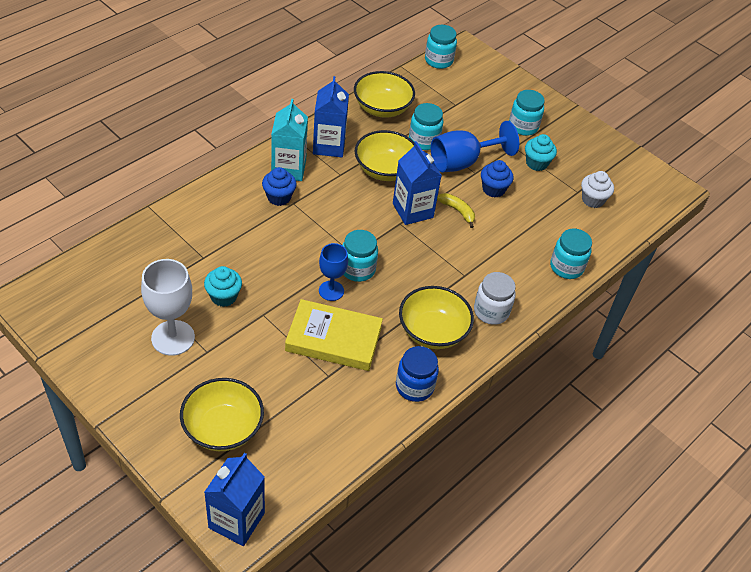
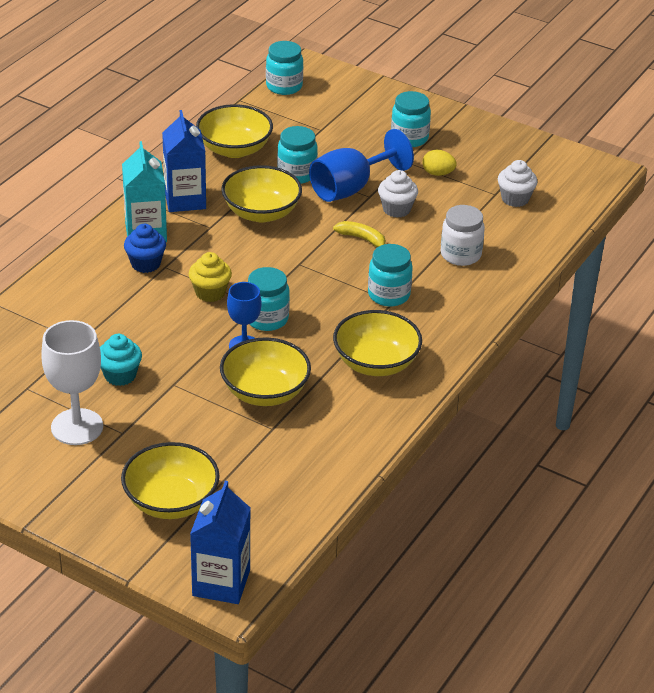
camera: 10 degrees left, 10 degrees down
(320, 235) = (210, 293): none -> yellow cupcake
(333, 339) = (265, 392): yellow book -> yellow bowl
(412, 210) = (309, 248): blue carton -> none
(414, 386) = (374, 419): blue jar -> none
(491, 311) = (435, 331): white jar -> white jar (460, 255)
(493, 189) = (396, 209): blue cupcake -> white cupcake
(536, 163) = (438, 173): turquoise cupcake -> yellow egg
(566, 267) = (507, 271): turquoise jar -> turquoise jar (389, 295)

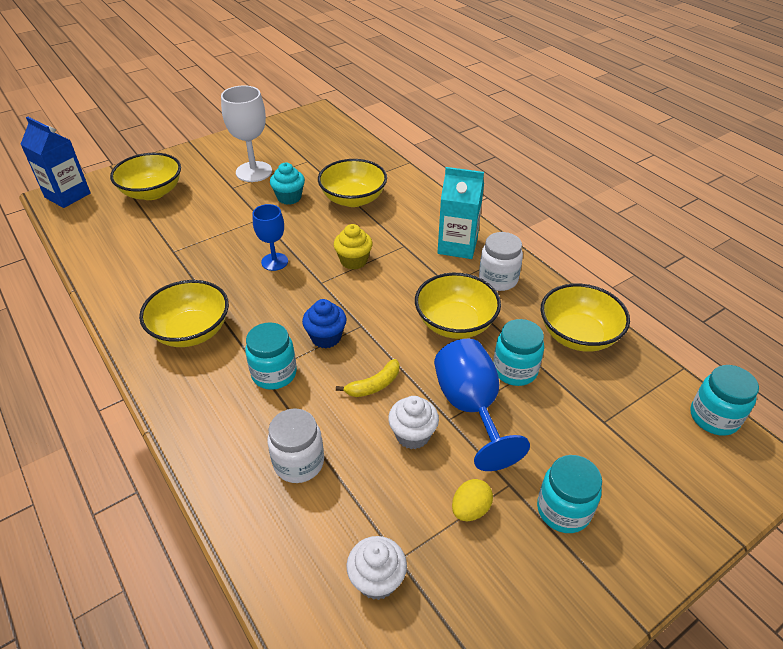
camera: 115 degrees right, 5 degrees up
(145, 264) = (413, 236): blue cupcake -> blue cupcake (326, 337)
(185, 200) = (498, 279): blue carton -> white jar
(265, 392) = (213, 258): yellow bowl -> yellow bowl (353, 199)
(267, 319) = (298, 283): turquoise jar -> none

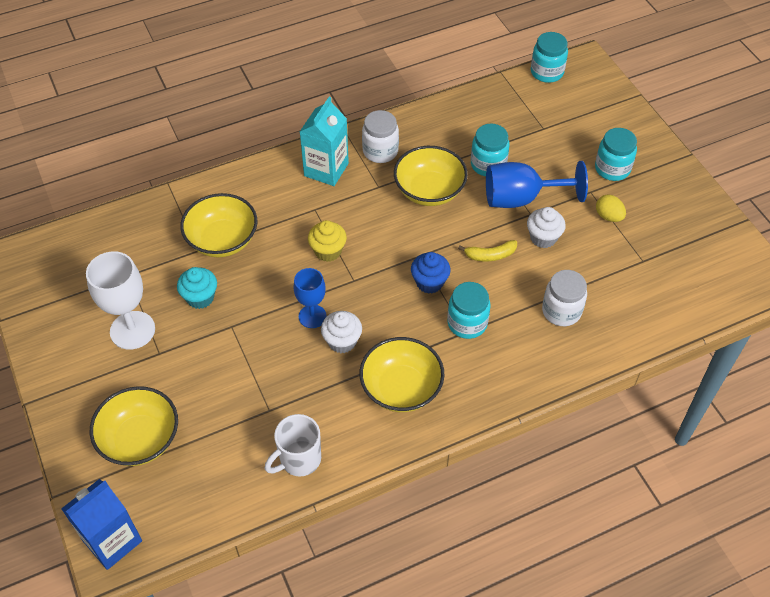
camera: 80 degrees left, 10 degrees up
(120, 275) = (299, 459): none -> white mug
(374, 385) = (490, 255): yellow banana -> yellow banana turned 105 degrees clockwise
(377, 580) = (657, 274): white cupcake -> white cupcake (342, 341)
(578, 335) = (457, 118): yellow bowl -> none

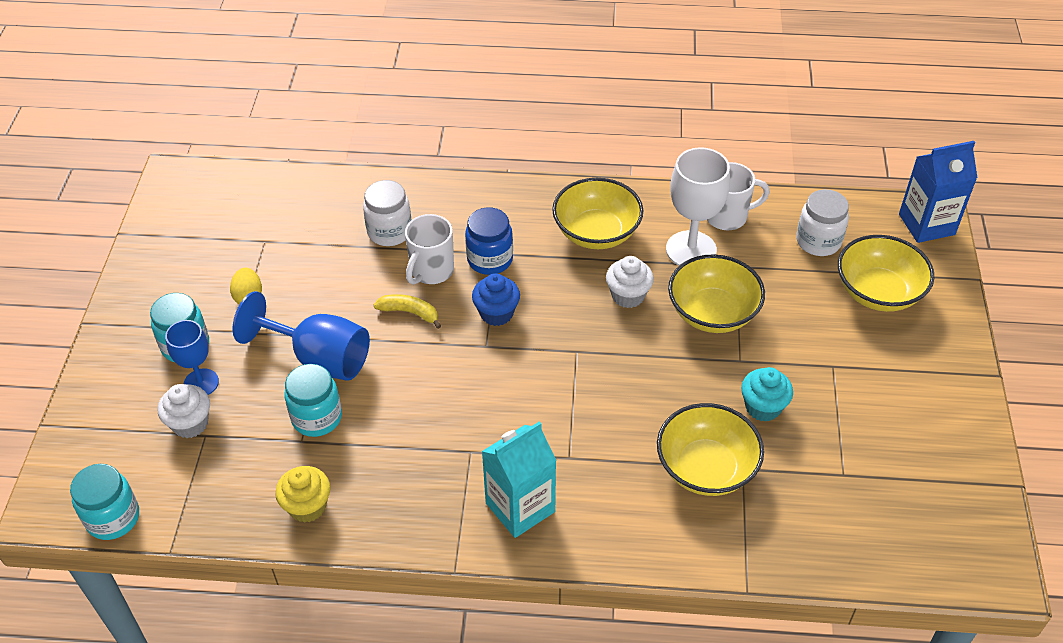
camera: 150 degrees left, 5 degrees down
(132, 330) = (856, 403): white goblet -> white goblet (691, 250)
(312, 316) = (645, 333): blue goblet -> blue goblet (201, 383)
(328, 251) = (585, 396): yellow cupcake -> yellow cupcake (307, 506)
(380, 151) = (432, 501): white jar -> white jar (818, 241)
(429, 191) = (414, 417): yellow bowl -> yellow bowl (712, 313)
(467, 323) = (490, 259): turquoise jar -> blue jar
(502, 293) = (431, 271): none -> white mug
(543, 238) = (338, 306): white cupcake -> white cupcake (190, 423)

